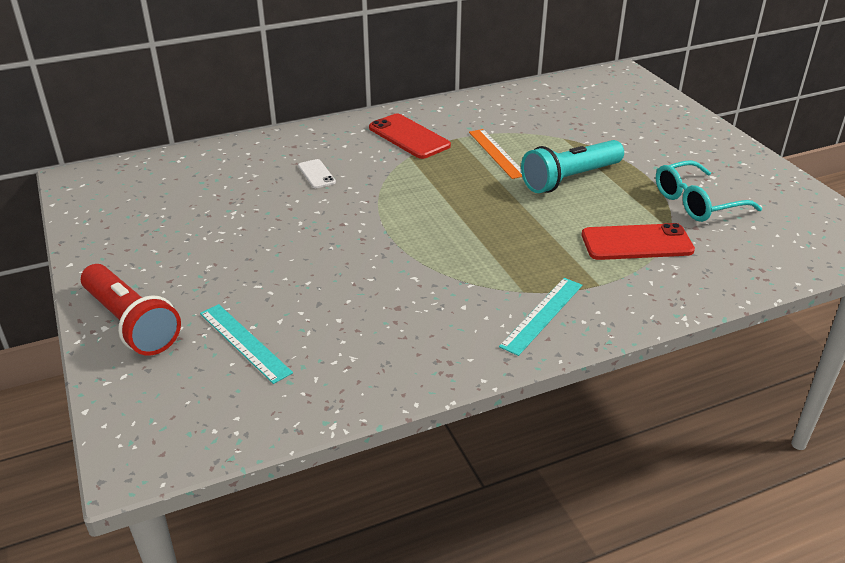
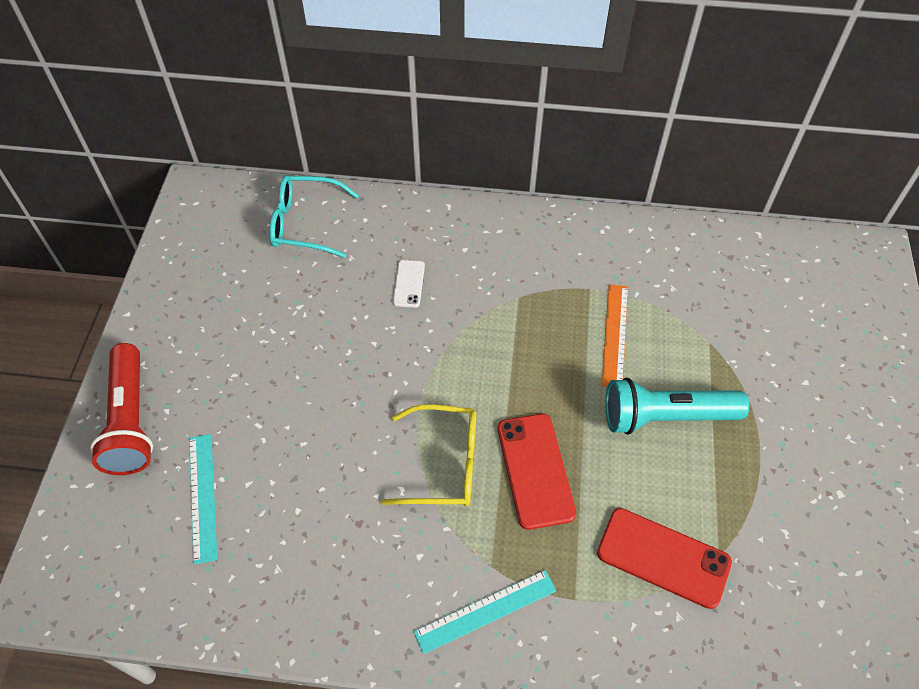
camera: 30 degrees right, 20 degrees up
(409, 137) = (539, 264): red phone -> red phone (535, 470)
(435, 253) = (444, 464): none -> yellow glasses
(696, 202) = (784, 528): turquoise glasses -> turquoise glasses (305, 223)

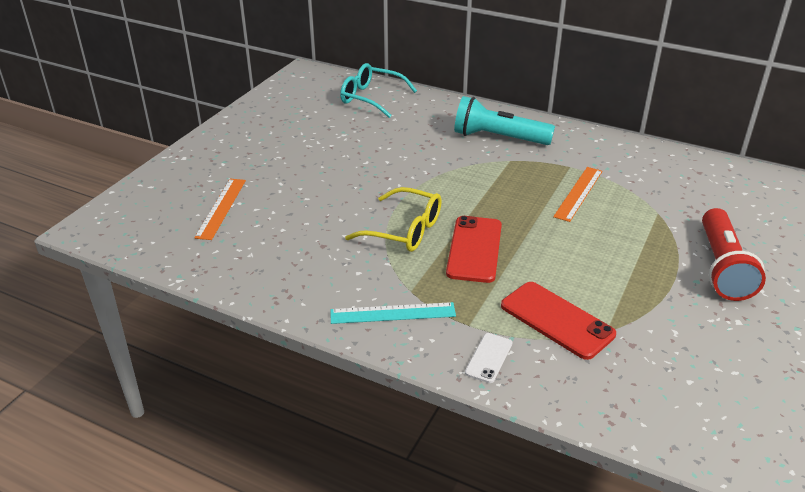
camera: 20 degrees right, 20 degrees down
(131, 420) = (196, 163): red flashlight -> red flashlight (722, 267)
(202, 496) = (221, 208): turquoise ruler -> orange ruler
(409, 284) = (429, 138): white phone -> white phone (489, 358)
(666, 416) = (599, 244): turquoise flashlight -> turquoise flashlight (498, 138)

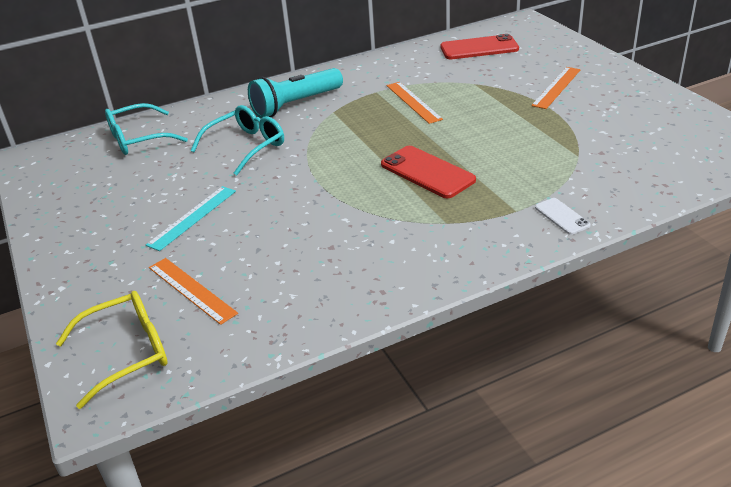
camera: 50 degrees left, 0 degrees up
(393, 313) = (465, 242): turquoise ruler -> turquoise ruler (192, 217)
(405, 230) = (363, 196): yellow glasses -> yellow glasses (127, 352)
(413, 145) = (246, 146): none -> turquoise glasses
(557, 320) = (548, 170): red phone -> red phone (479, 48)
(722, 267) = (556, 87): red flashlight -> orange ruler

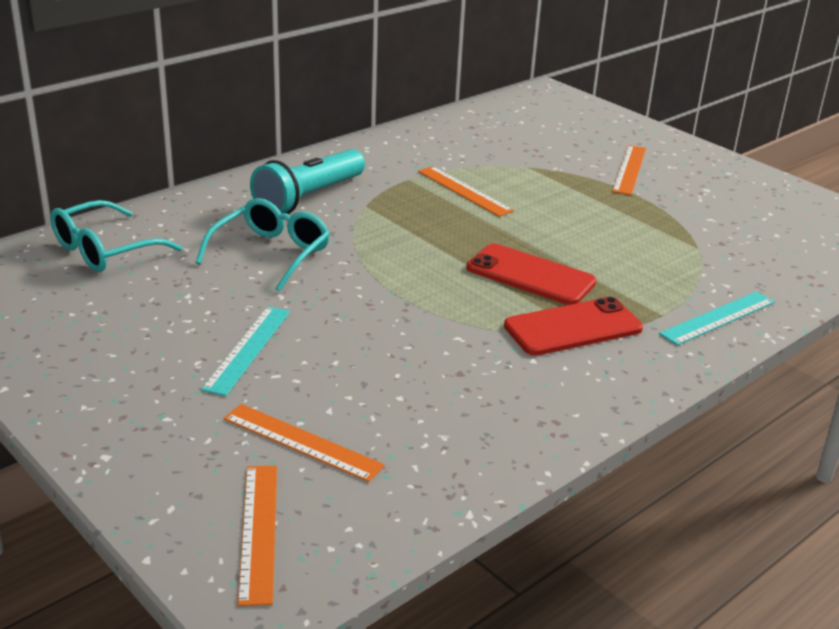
camera: 20 degrees left, 5 degrees down
(127, 352) = (258, 531): yellow glasses -> orange ruler
(479, 48) = (509, 124): red phone -> red phone (573, 327)
(562, 216) = (718, 318): white phone -> turquoise ruler

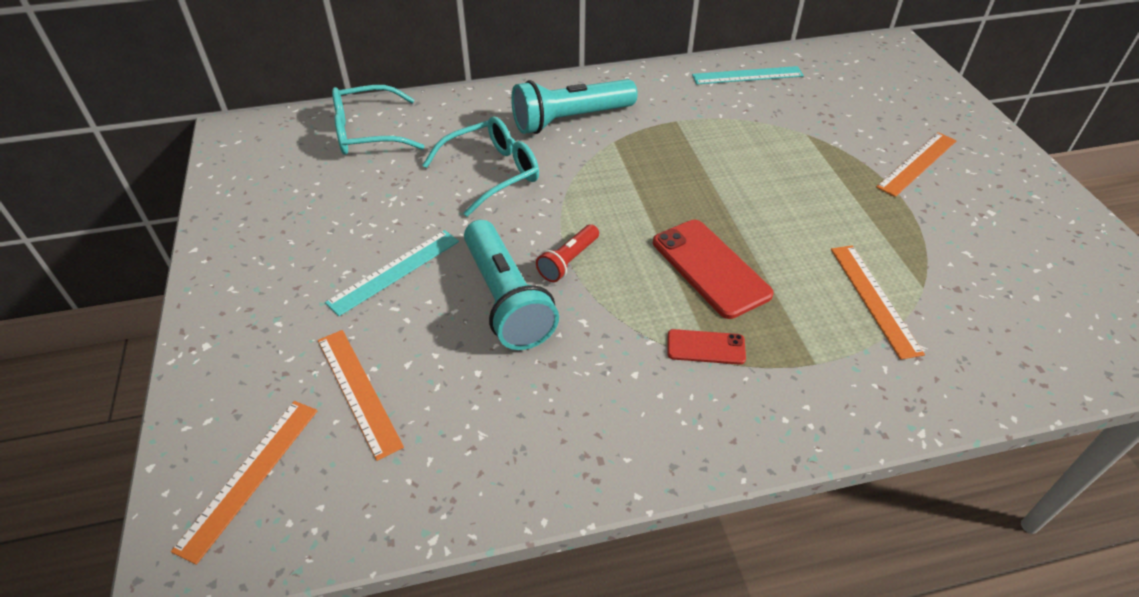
camera: 30 degrees right, 15 degrees up
(376, 341) = (506, 299): none -> turquoise flashlight
(406, 300) = (568, 261): none -> red flashlight
(464, 191) = (720, 147): orange ruler -> orange ruler (874, 299)
(573, 327) = (706, 347): red phone -> red phone, size x0.54
(718, 318) = (878, 389): turquoise ruler -> turquoise ruler (747, 75)

